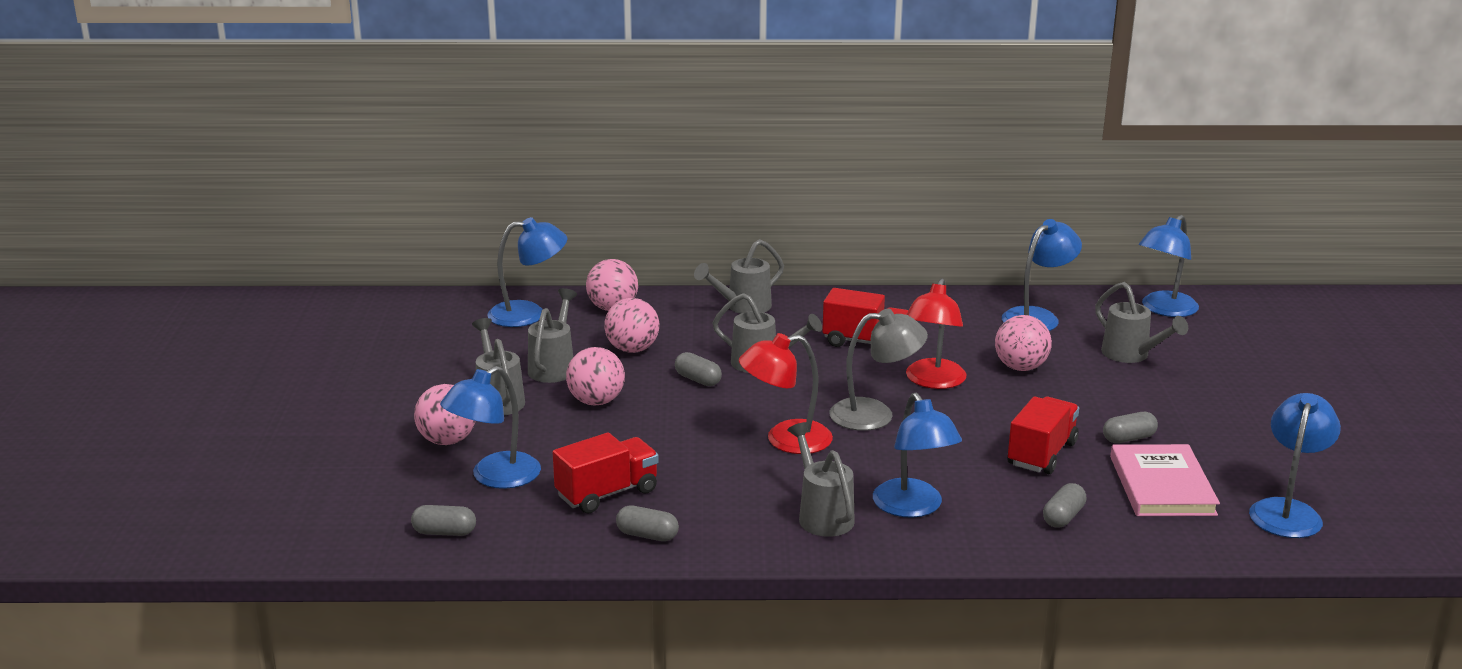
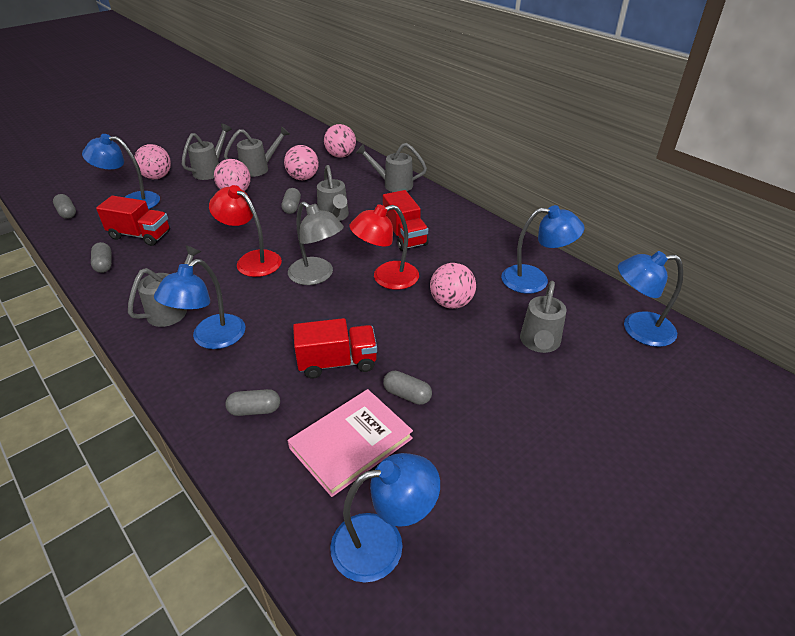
camera: 50 degrees right, 15 degrees up
(528, 314) = (306, 141): blue lamp -> none

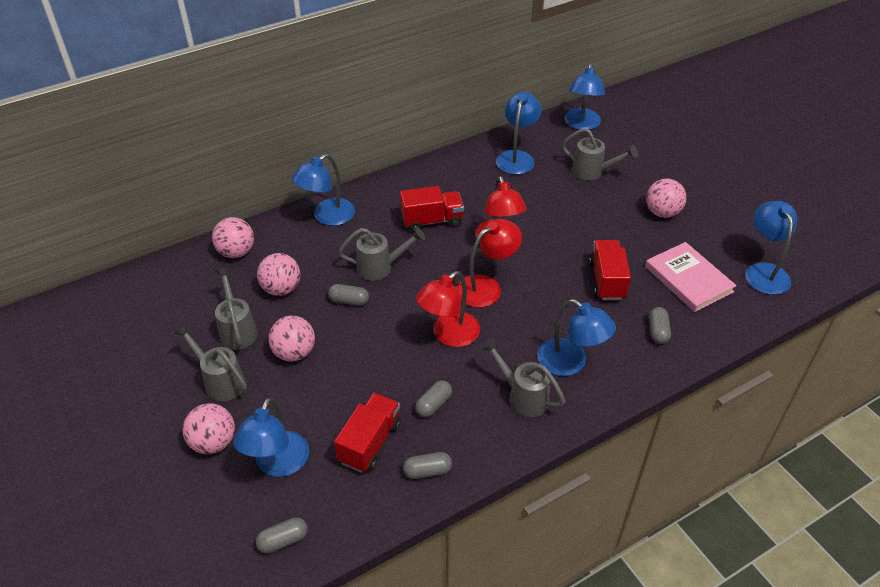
camera: 80 degrees left, 5 degrees up
(317, 276) = (486, 286): grey lamp -> red lamp
(393, 184) = (327, 217): grey watering can -> blue lamp
(407, 395) = (643, 246): grey capsule -> grey capsule (433, 404)
(451, 303) = (540, 207): pink ball -> pink ball (662, 213)

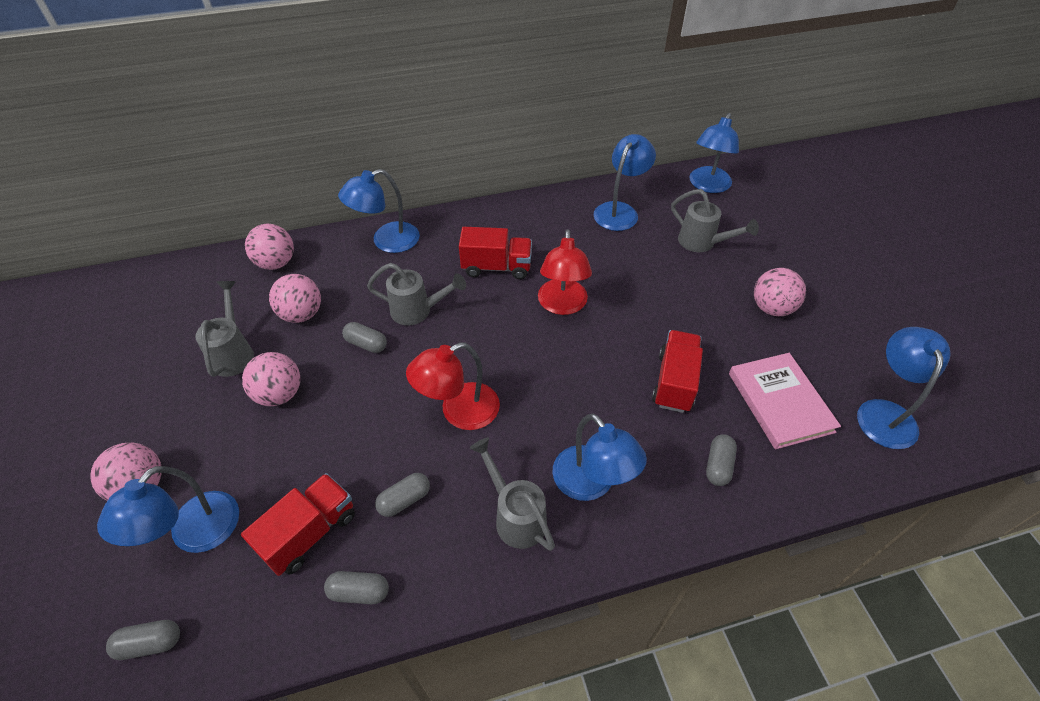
camera: 15 degrees right, 5 degrees up
(220, 381) = (186, 410): grey watering can -> none
(486, 286) = (527, 359): red lamp -> none

